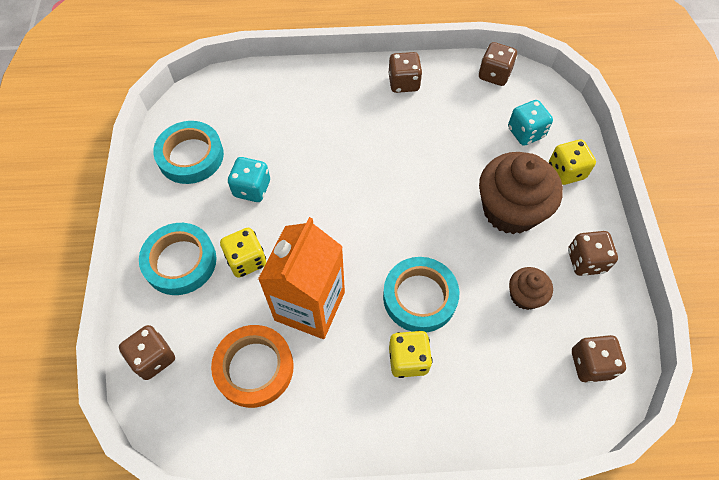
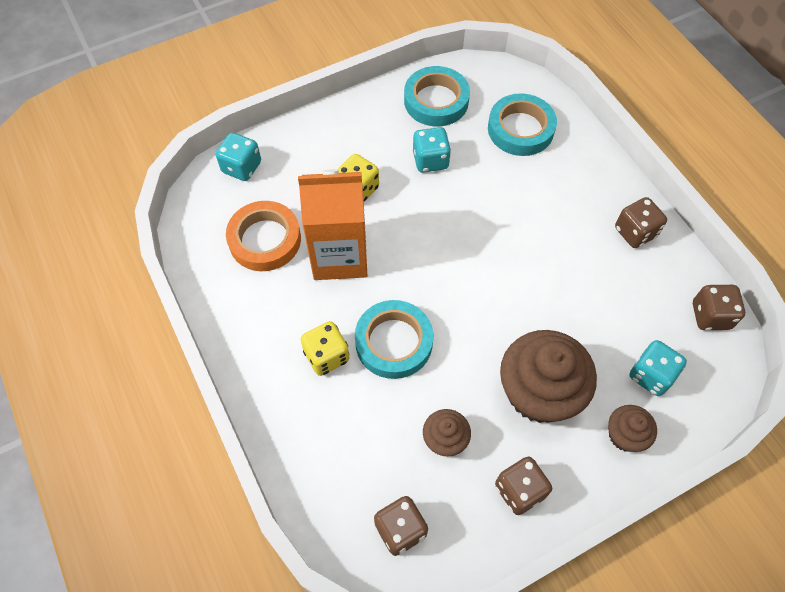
camera: 65 degrees right, 0 degrees up
(153, 358) = (242, 167): brown dice -> turquoise dice
(180, 261) = (332, 143): turquoise tape -> turquoise tape (520, 129)
(566, 171) = (625, 435): yellow dice -> brown cupcake

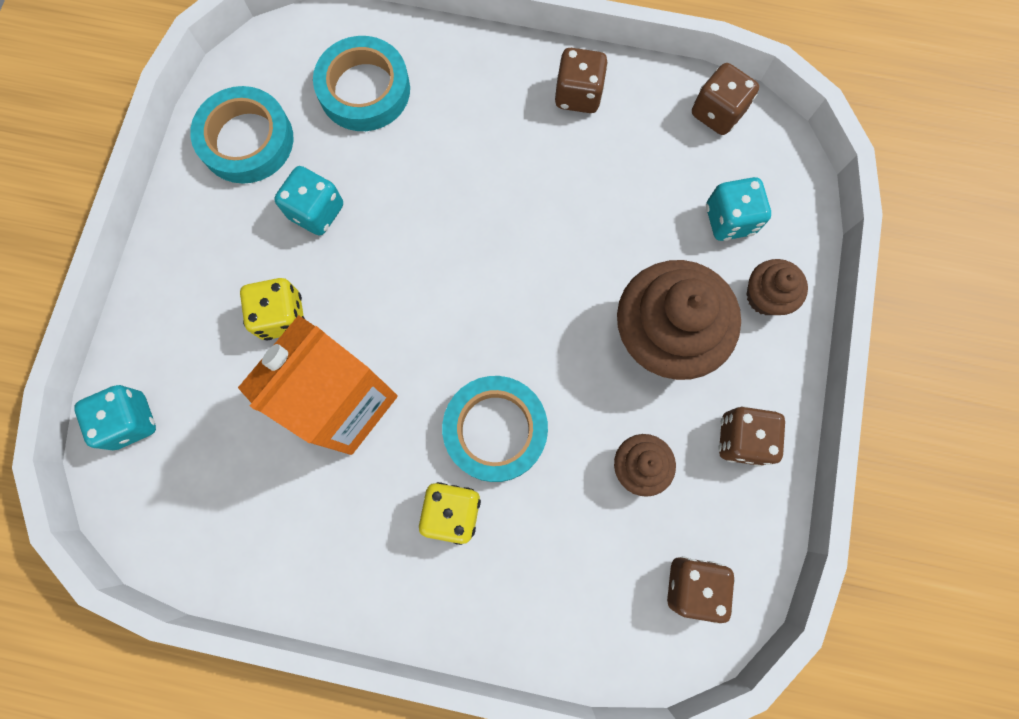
camera: 50 degrees left, 15 degrees up
(265, 240) = (253, 469): orange tape -> none

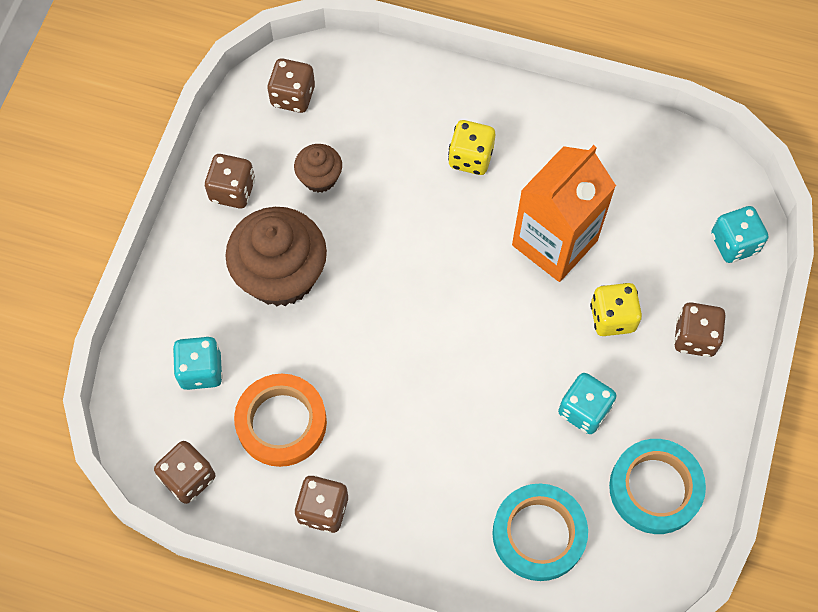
camera: 175 degrees left, 10 degrees down
(190, 301) = (695, 337): none -> brown dice
(495, 430) = (432, 213): turquoise tape -> none
(633, 173) = (281, 422): none -> orange tape
(765, 296) = (185, 300): brown cupcake -> none

